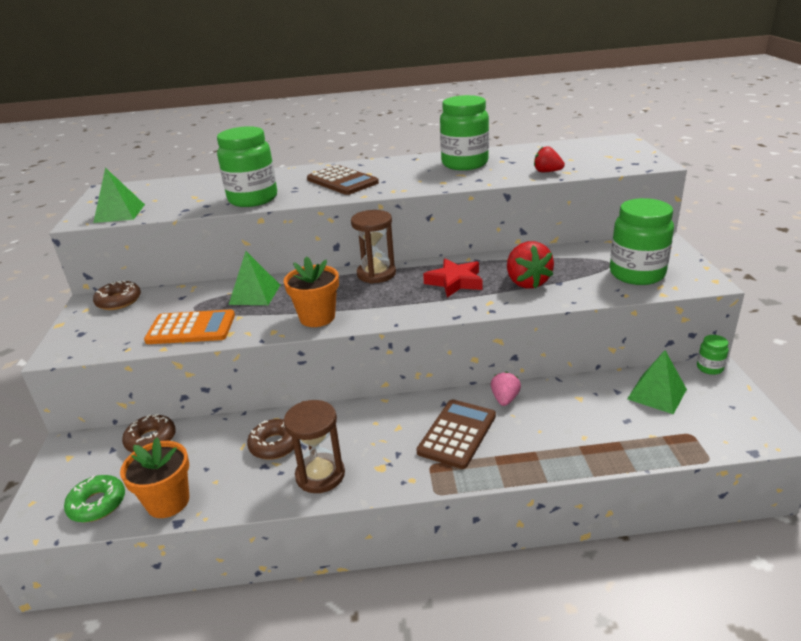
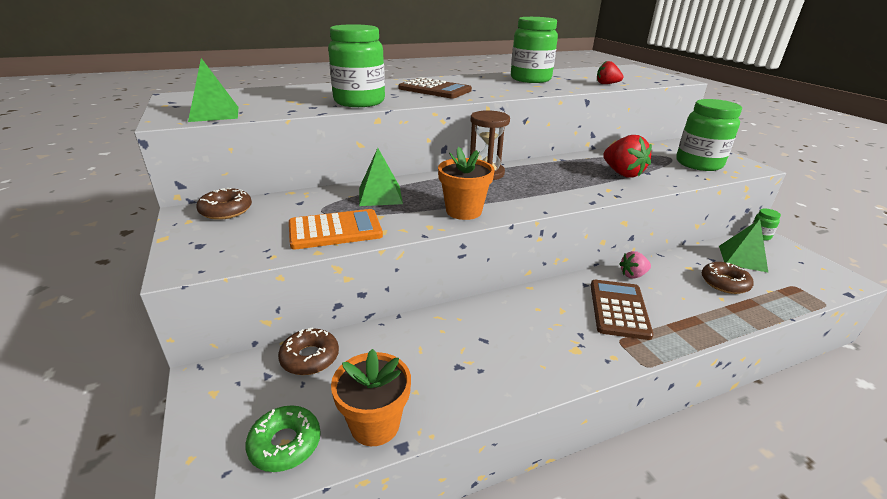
camera: 20 degrees left, 0 degrees up
(275, 445) = (454, 343): brown donut -> brown donut (724, 283)
(320, 475) = (523, 367): brown hourglass -> none
(455, 282) = (562, 176): red star -> none
(505, 399) = (633, 275): pink strawberry -> pink strawberry turned 105 degrees counterclockwise

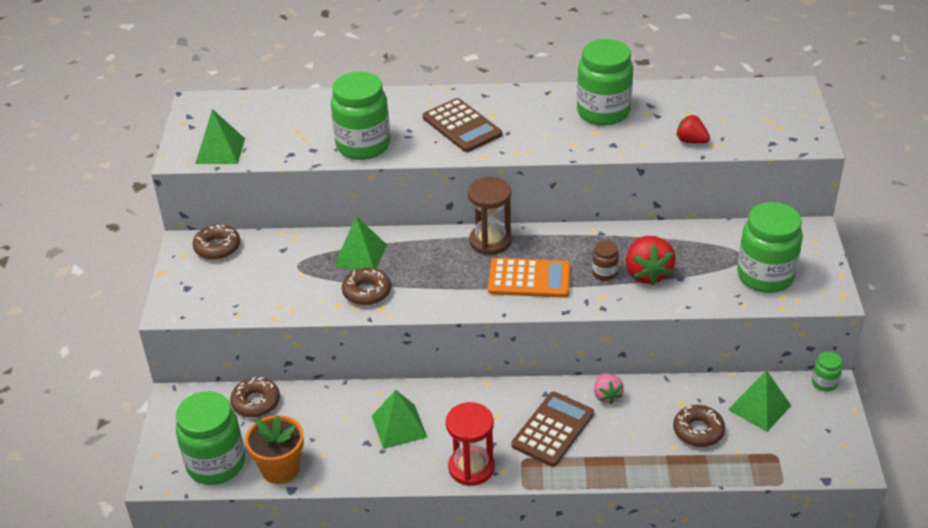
camera: 25 degrees right, 10 degrees up
(285, 444) = (216, 464): green donut -> green jar
(335, 230) = (298, 295): orange calculator -> orange calculator (529, 279)
(405, 217) = (367, 292): none -> brown donut
(463, 211) = (425, 296): orange flower pot -> none
(480, 342) = (399, 426): none -> green pyramid
(581, 361) = (471, 467): none -> red hourglass
(592, 177) = (604, 273): none -> brown jar
(633, 275) = (607, 396): pink strawberry -> pink strawberry turned 105 degrees counterclockwise

